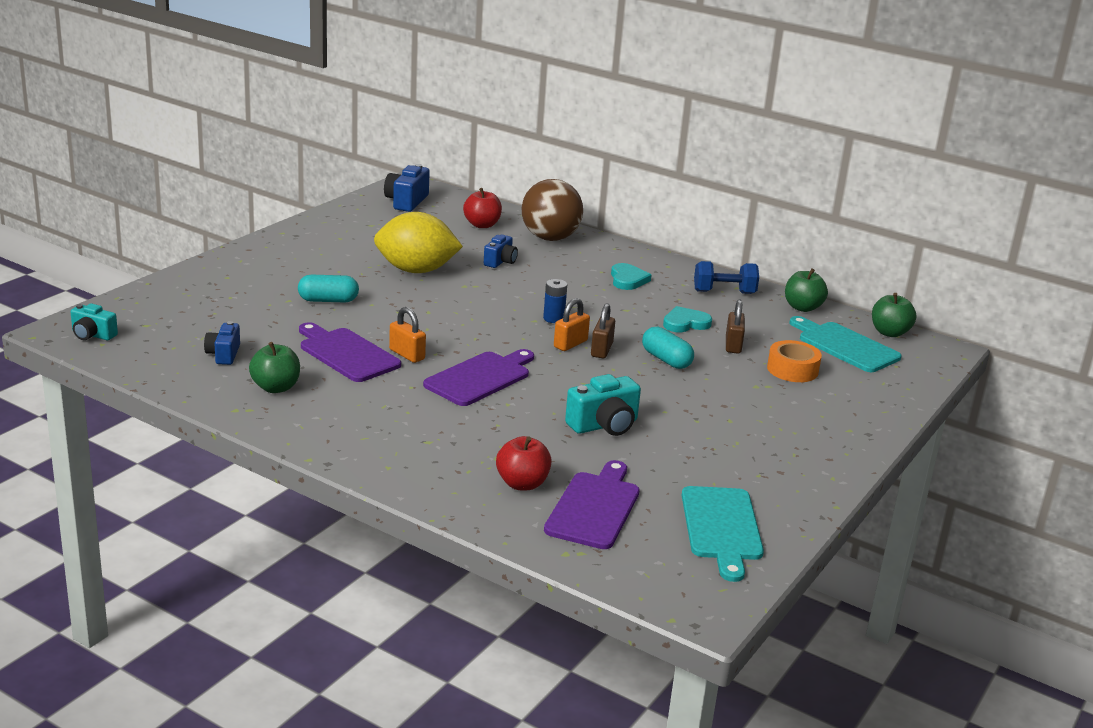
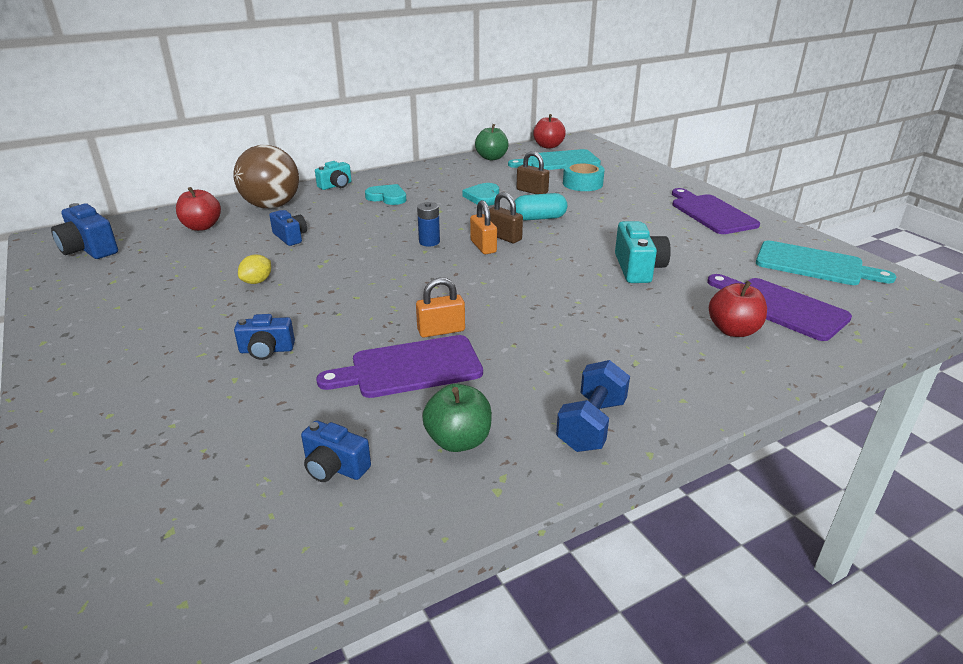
camera: 60 degrees left, 5 degrees up
(92, 335) = (140, 611): turquoise camera -> turquoise camera (336, 186)
(328, 300) = (266, 350): turquoise capsule -> blue camera
(416, 270) = (257, 281): yellow lemon -> yellow lemon, size x0.40
(481, 378) = (519, 302): purple cutting board -> purple cutting board (711, 213)
(724, 292) = (444, 173): blue dumbbell -> blue dumbbell (591, 425)
(792, 370) = (582, 183): orange tape -> turquoise tape
(889, 333) = (548, 146): green apple -> red apple

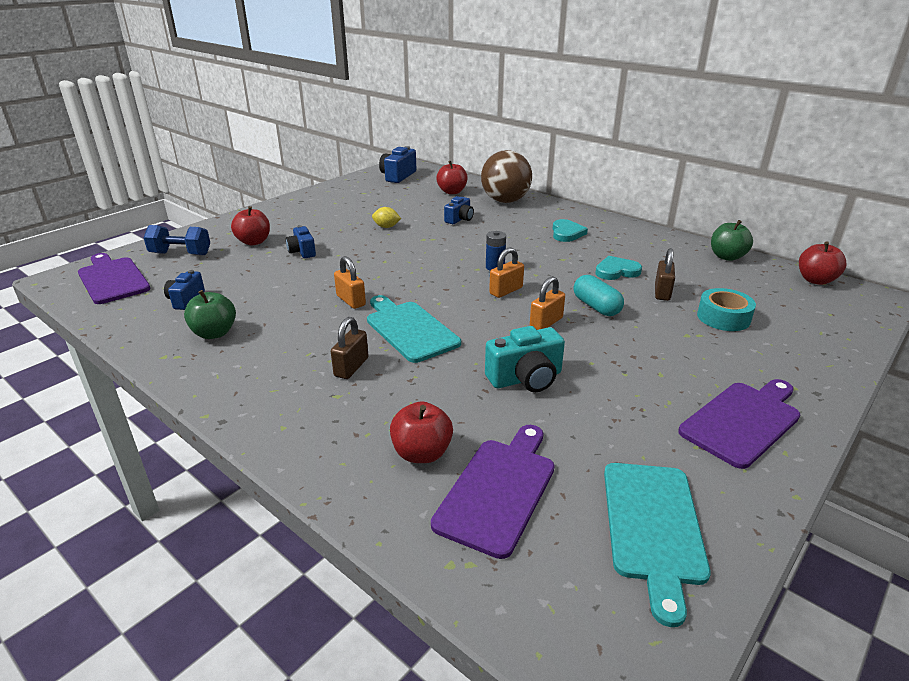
camera: 70 degrees right, 0 degrees up
(181, 390) = (254, 242): none -> red apple
(336, 186) = (567, 210): turquoise camera -> none
(409, 368) = (296, 299): purple cutting board -> purple cutting board (112, 279)
(504, 237) = (534, 297): brown padlock -> brown padlock (351, 367)
(553, 242) = (546, 323): none -> orange padlock
(558, 161) = (773, 293): turquoise cutting board -> turquoise cutting board (409, 329)
(591, 425) = (239, 383): blue dumbbell -> blue dumbbell (181, 254)

